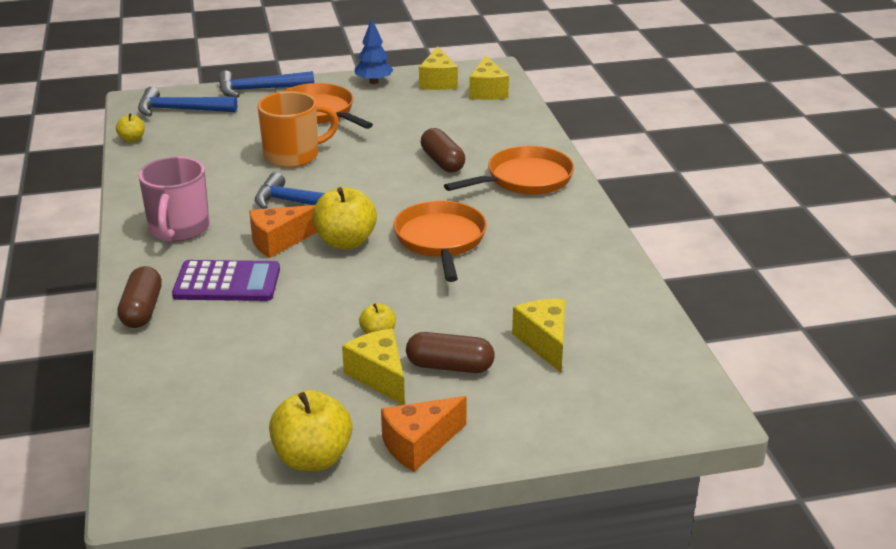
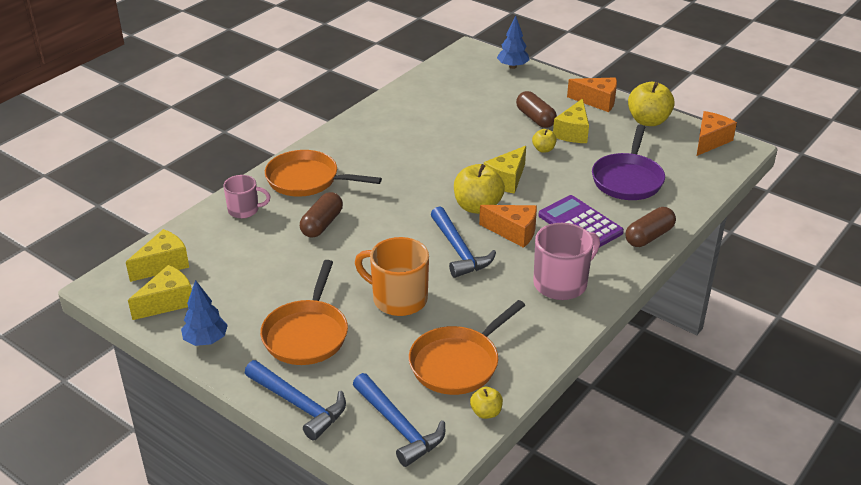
camera: 130 degrees left, 5 degrees up
(192, 481) = (710, 141): none -> orange cheese
(237, 357) = (628, 179): none -> purple pan
(440, 240) = (427, 174): orange pan -> orange pan (458, 363)
(517, 138) = (244, 210): none -> pink mug
(544, 342) = (477, 103): yellow cheese -> yellow cheese (507, 180)
(609, 425) = (512, 66): none -> blue tree

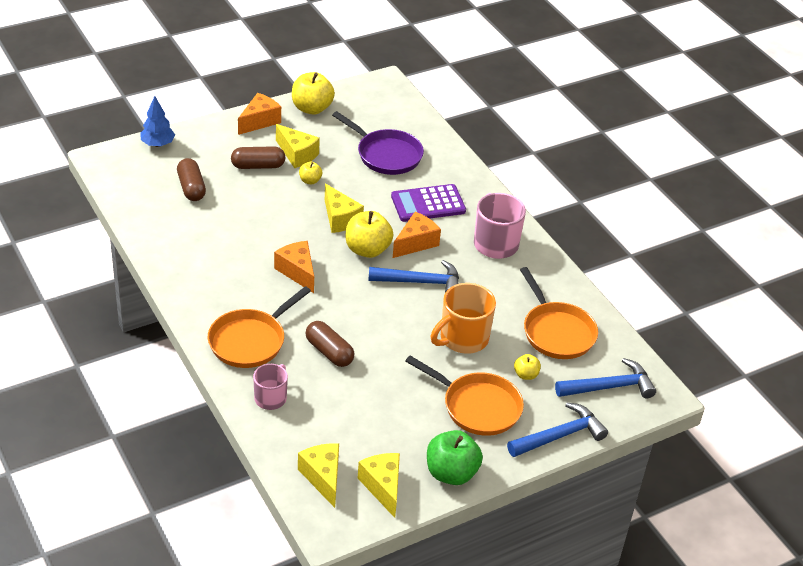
camera: 70 degrees left, 5 degrees up
(206, 340) = (451, 473): blue tree -> green apple
(486, 412) = (615, 336): yellow apple -> yellow apple (526, 375)
(649, 236) = (466, 177): brown capsule -> brown capsule (191, 188)
(710, 141) = (365, 91): orange cheese -> orange cheese (297, 272)

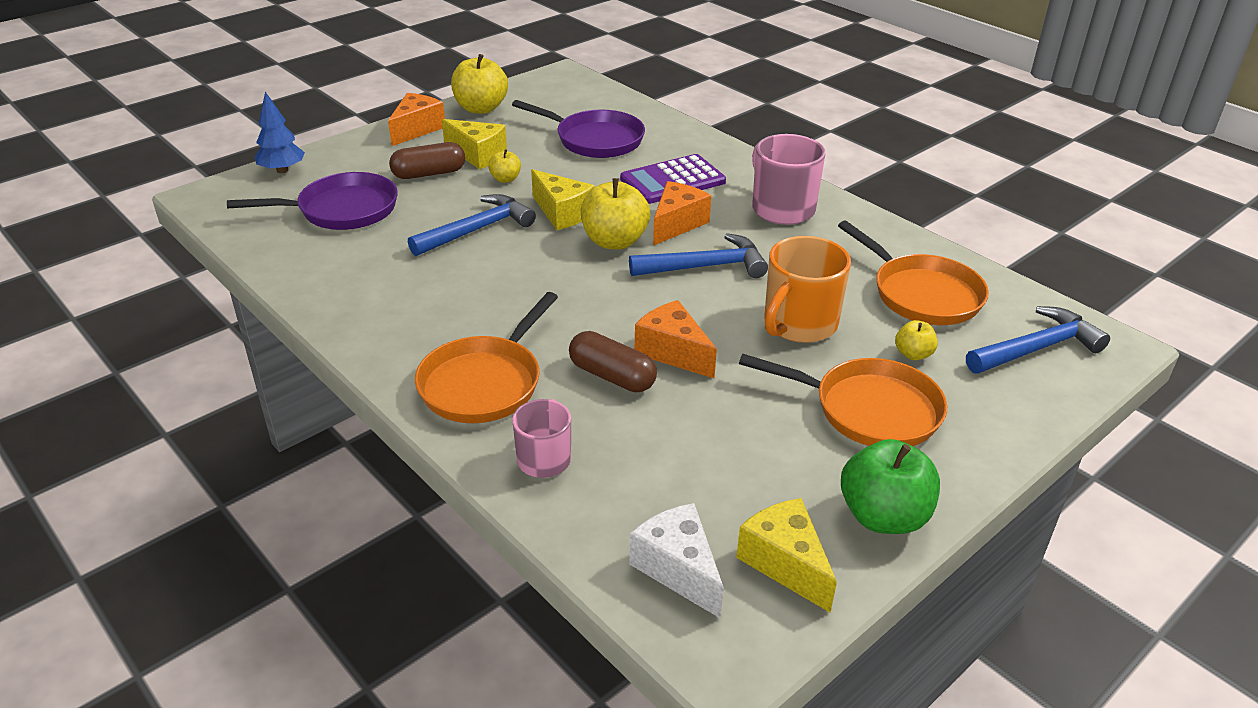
camera: 10 degrees left, 5 degrees down
(191, 188) = (341, 210): brown capsule -> purple pan
(297, 272) = (525, 282): orange cheese -> orange cheese (673, 352)
(323, 477) = (678, 569): yellow cheese -> white cheese
(560, 435) = (1012, 426): blue hammer -> blue hammer (477, 230)

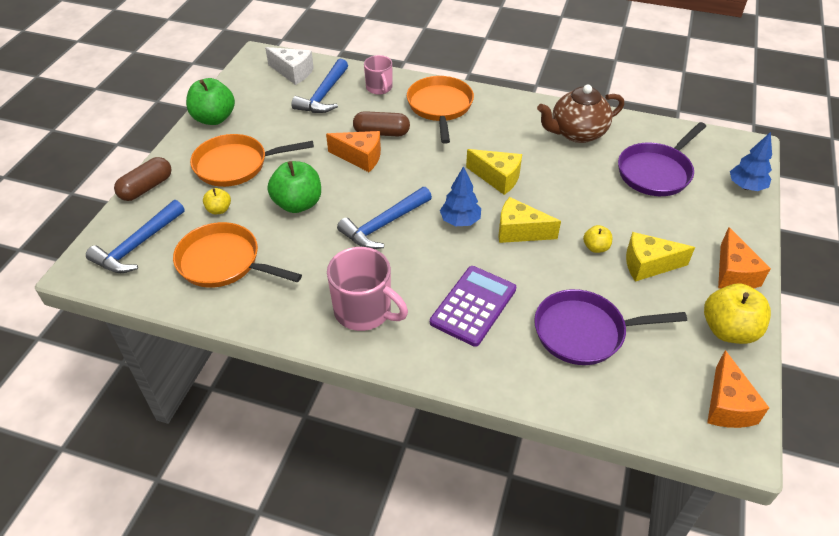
camera: 150 degrees right, 10 degrees up
(356, 277) = (577, 133): none -> brown teapot
(429, 174) = (653, 228): brown capsule -> brown capsule (146, 188)
(477, 230) = (556, 193): blue hammer -> blue hammer (324, 95)
(614, 241) = (460, 221): yellow apple -> blue tree
(677, 224) = (432, 256): orange cheese -> orange cheese (727, 405)
(785, 563) = (251, 88): yellow cheese -> yellow cheese (497, 178)
(799, 324) = (298, 204): orange mug -> green apple

